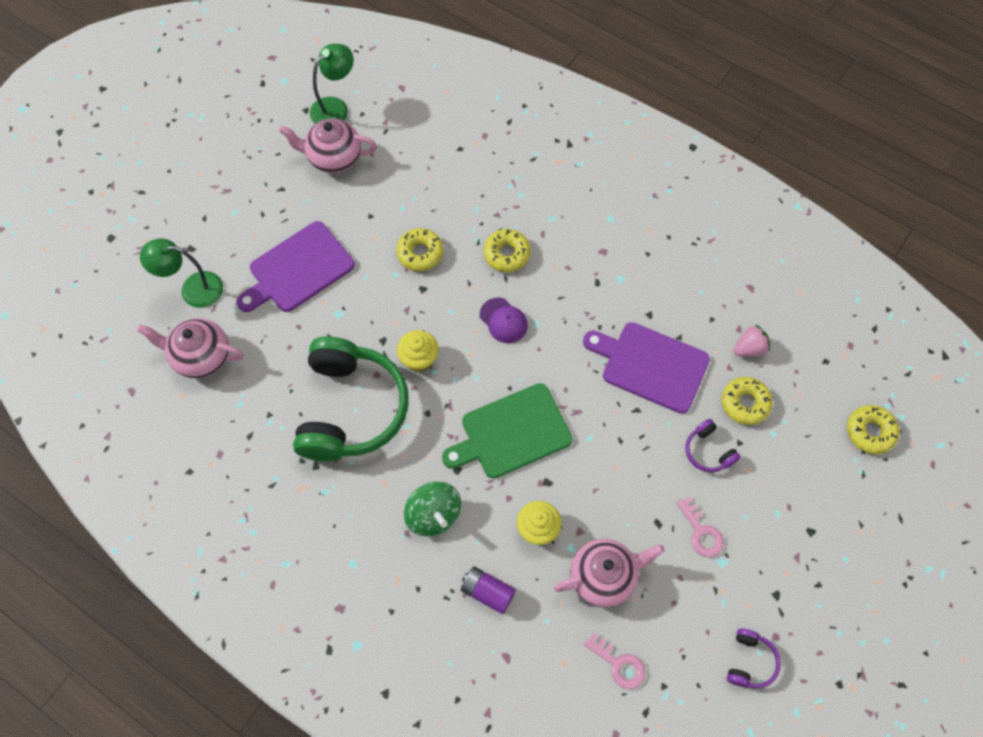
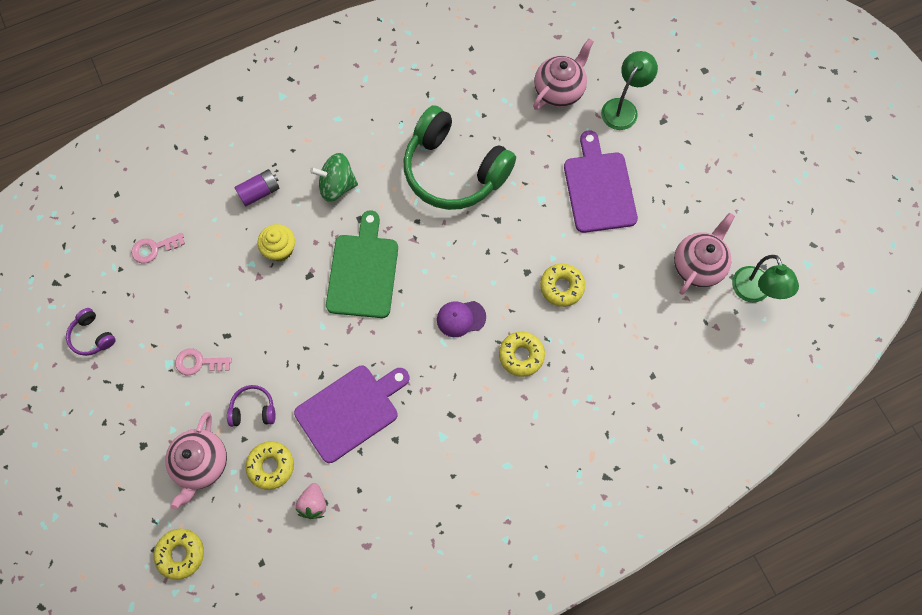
camera: 120 degrees right, 5 degrees up
(419, 358) = (466, 238): yellow cupcake -> none
(603, 576) = (216, 274): pink teapot -> pink teapot (201, 464)

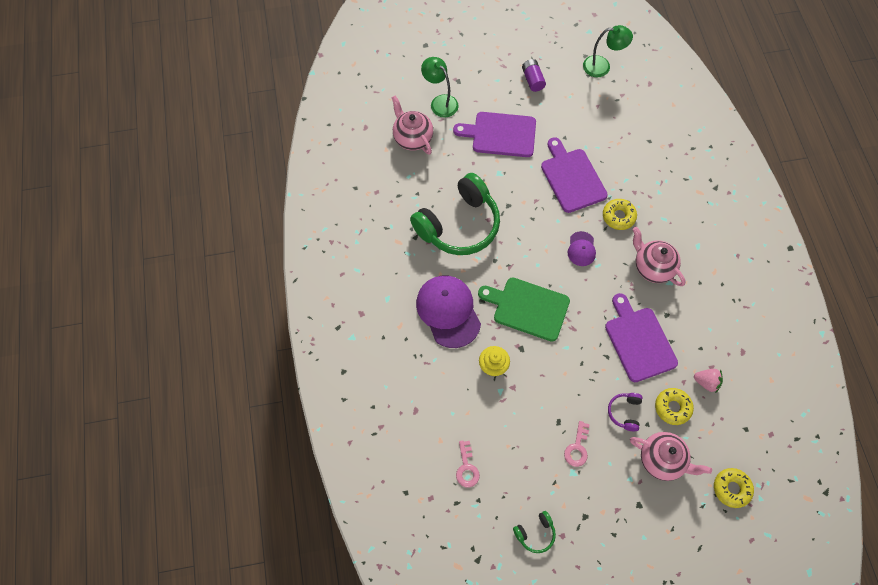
camera: 75 degrees left, 5 degrees down
(92, 336) = (535, 533): purple headphones -> green headphones
(259, 192) = (437, 372): purple battery -> purple battery (533, 80)
(337, 186) = (448, 311): green spinning top -> purple cap
(561, 287) = (572, 178): yellow donut -> purple cutting board
(698, 265) = (575, 92): pink teapot -> pink teapot (652, 267)

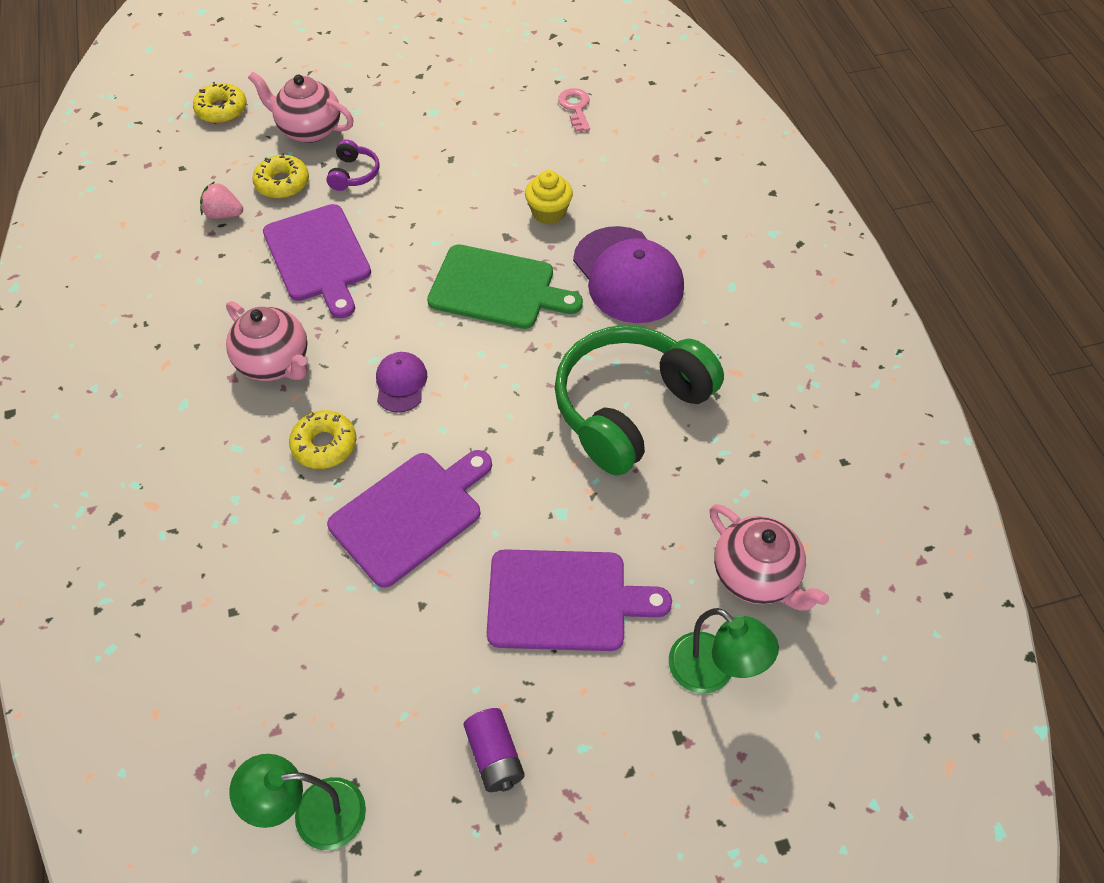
camera: 175 degrees right, 10 degrees down
(535, 533) = (483, 58): green headphones -> none
(572, 178) = (411, 514): purple cutting board -> purple cutting board turned 105 degrees counterclockwise
(577, 448) = (425, 134): pink key -> none

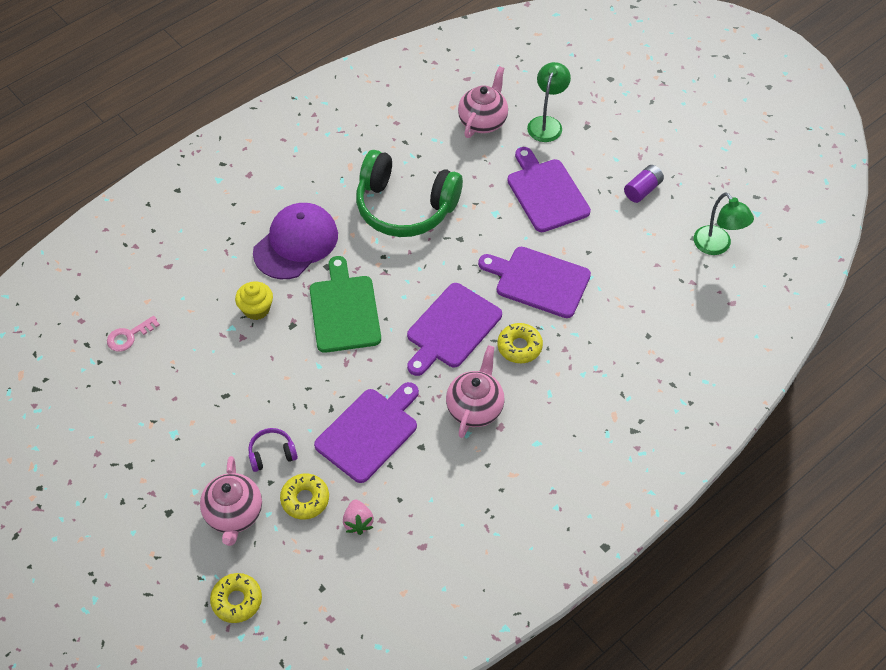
camera: 115 degrees left, 0 degrees up
(401, 383) = (451, 328): purple cap -> purple cutting board

